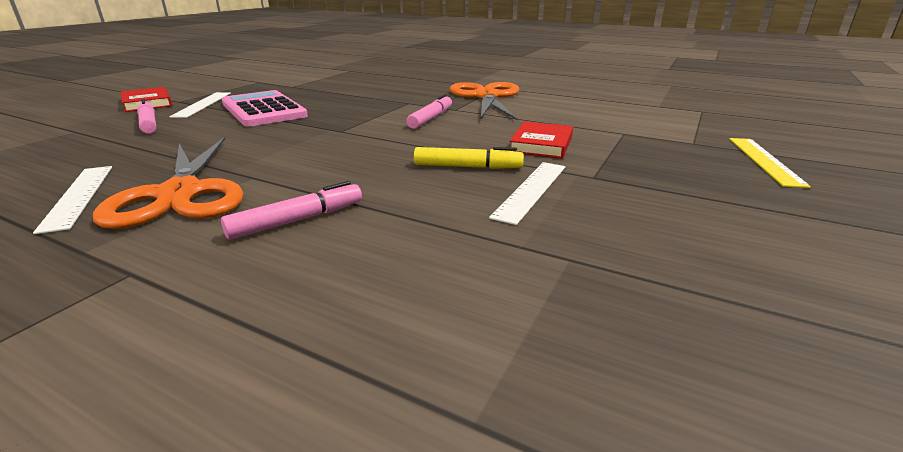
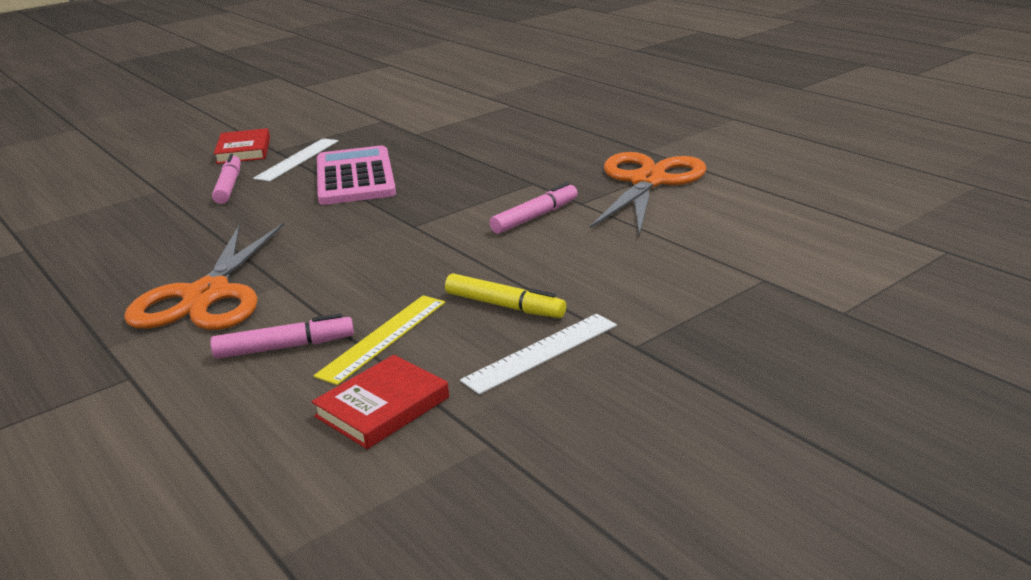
camera: 25 degrees right, 0 degrees up
(78, 196) = (127, 283): white ruler -> none
(541, 144) = (628, 283): red book -> red book (382, 407)
(764, 160) = (904, 360): yellow ruler -> yellow ruler (383, 337)

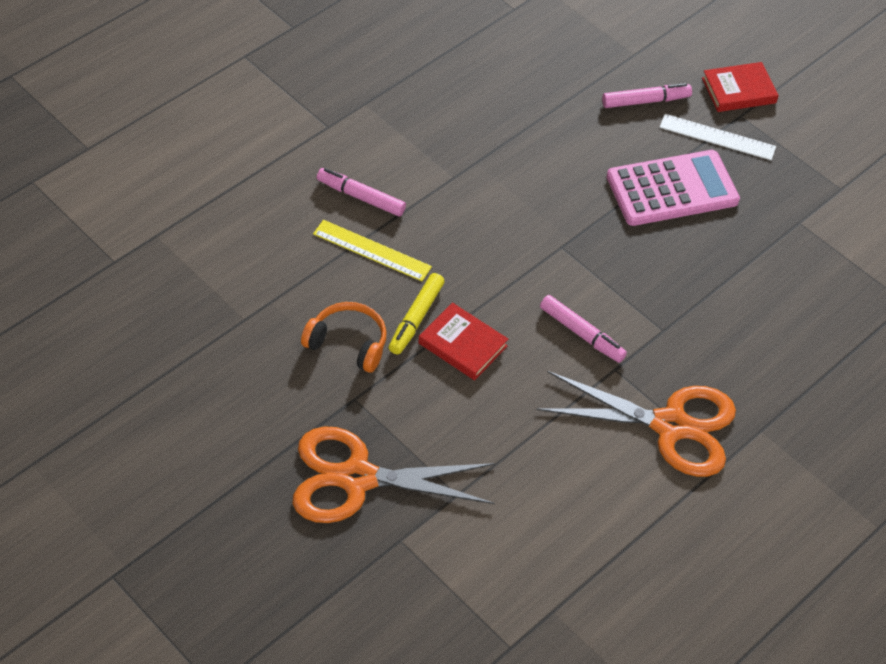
camera: 80 degrees right, 25 degrees up
(206, 296) = (435, 137): orange scissors -> orange scissors (356, 478)
(284, 347) = (361, 197): pink marker -> pink marker turned 135 degrees clockwise
(382, 407) = (287, 261): red book -> red book (462, 344)
(541, 352) = (348, 343): white ruler -> orange headphones

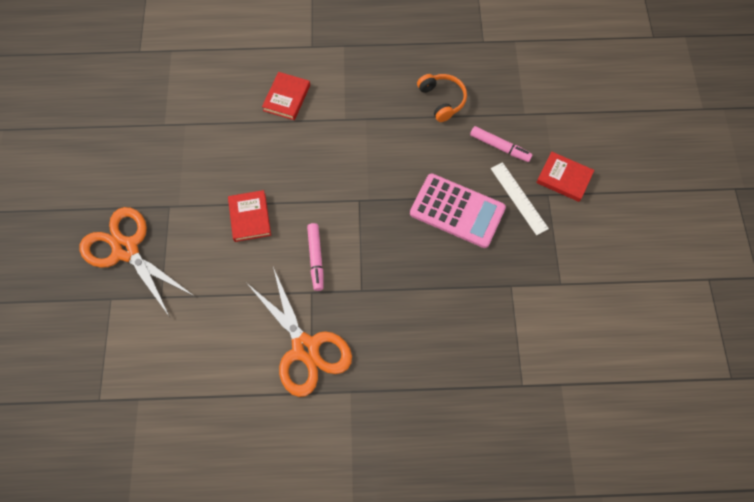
camera: 45 degrees right, 15 degrees up
(348, 343) = (197, 174): orange headphones -> orange headphones (442, 100)
(361, 197) = (286, 98): pink marker -> red book
(372, 250) = (261, 131): yellow ruler -> none
(416, 318) = (243, 185): yellow marker -> none

